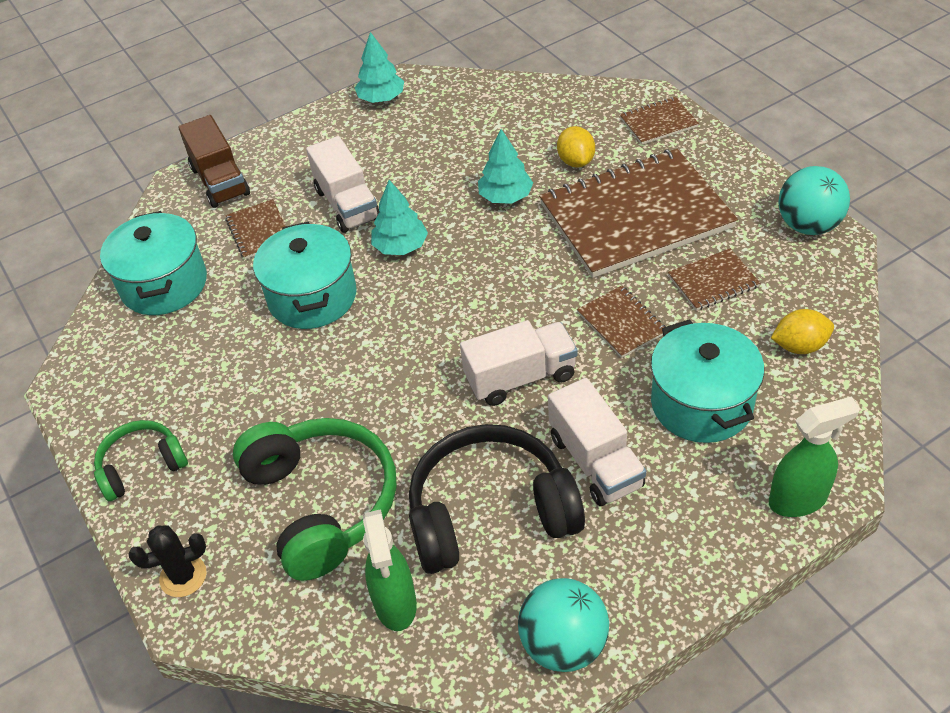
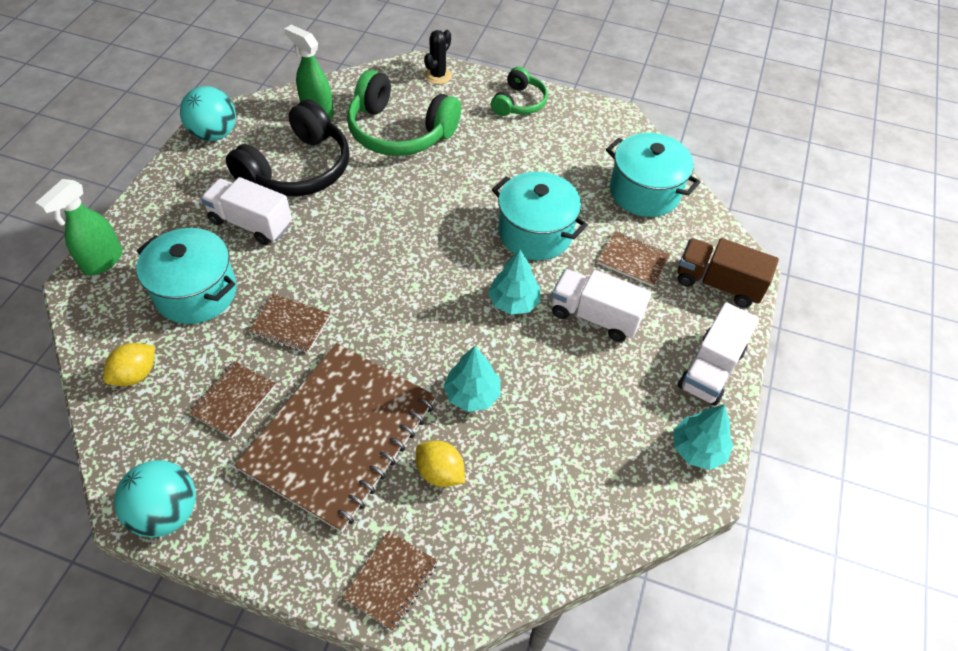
camera: 135 degrees right, 5 degrees up
(520, 377) = (338, 250): white truck -> white truck (711, 369)

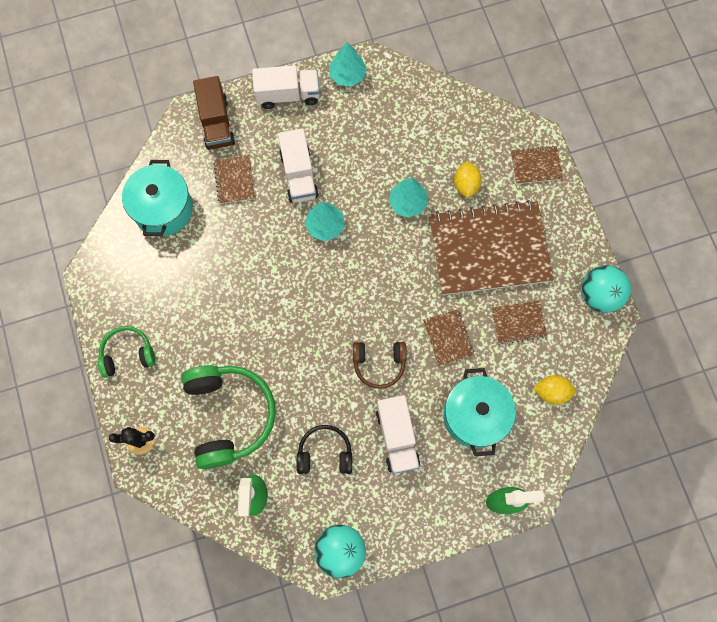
camera: 125 degrees left, 20 degrees up
(298, 169) = (325, 453): black headphones -> black headphones, size x0.56
(328, 253) = (379, 364): none -> brown headphones
(535, 233) = (257, 251): turquoise pot -> none

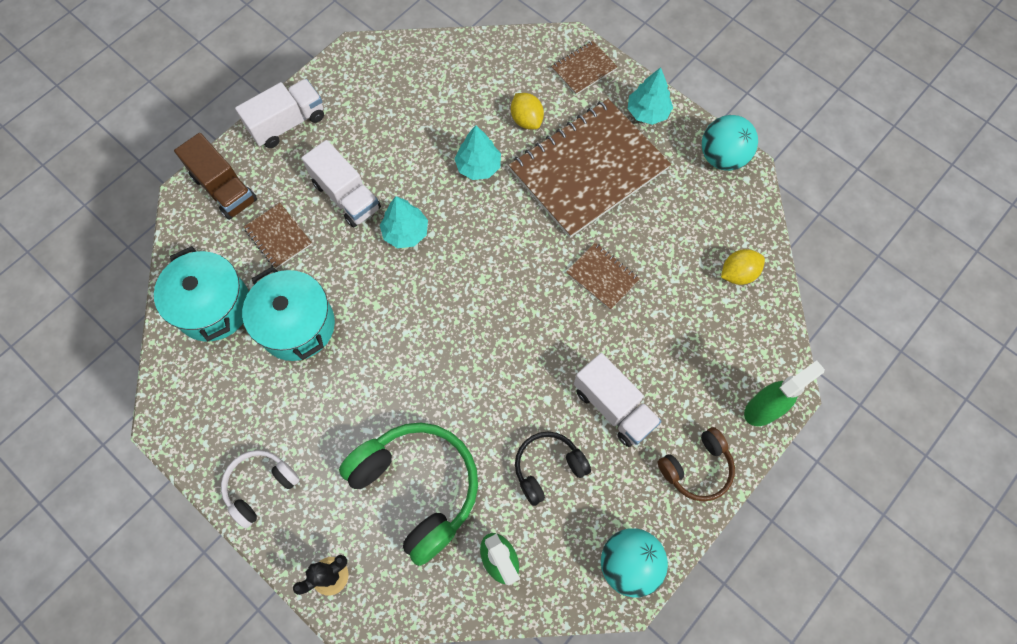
camera: 30 degrees left, 5 degrees down
(127, 354) = (260, 486): green headphones -> white headphones
(347, 75) = (340, 75): turquoise tree -> turquoise tree (647, 112)
(379, 364) = (548, 342): brown headphones -> brown headphones (697, 468)
(475, 416) = (678, 340): turquoise pot -> turquoise pot (297, 325)
(518, 322) = (662, 224): brown notebook -> none

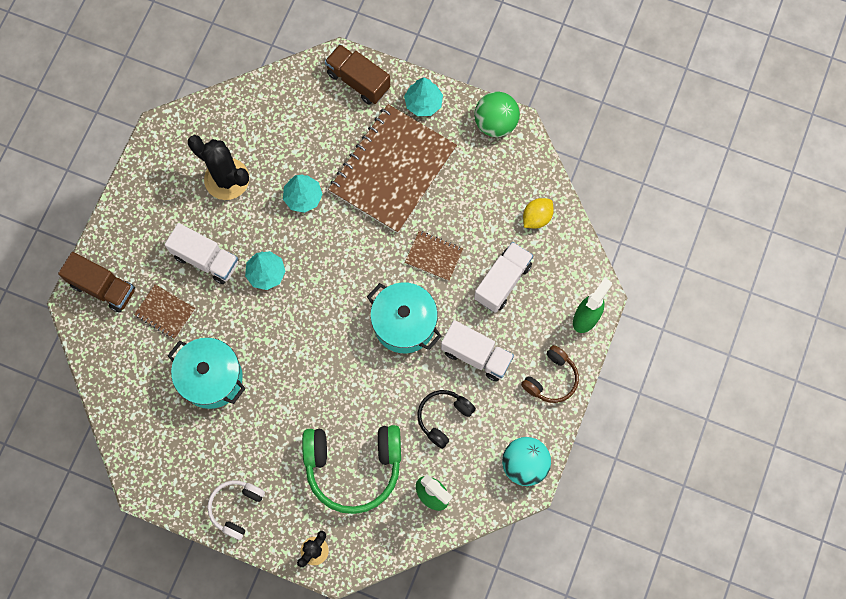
camera: 20 degrees left, 5 degrees up
(213, 307) = (138, 387): turquoise pot -> turquoise pot (404, 323)
(287, 123) = (130, 213): white truck -> white truck (502, 281)
(403, 122) = (227, 179): none -> black cactus
(417, 488) = (353, 466): green headphones -> green headphones turned 150 degrees clockwise
(526, 120) = (327, 143): yellow lemon -> none
(584, 69) = (358, 81): brown notebook -> brown truck
(722, 157) = (495, 123): turquoise ball -> green ball

